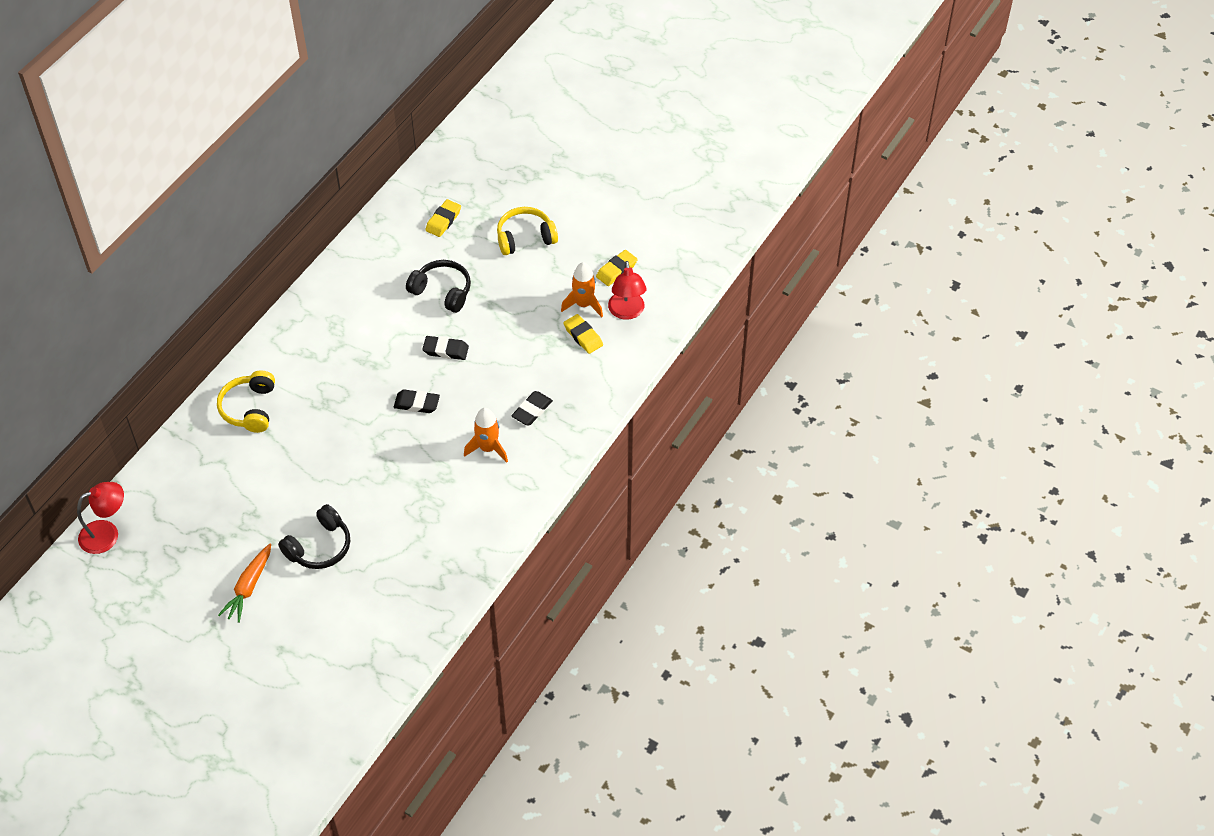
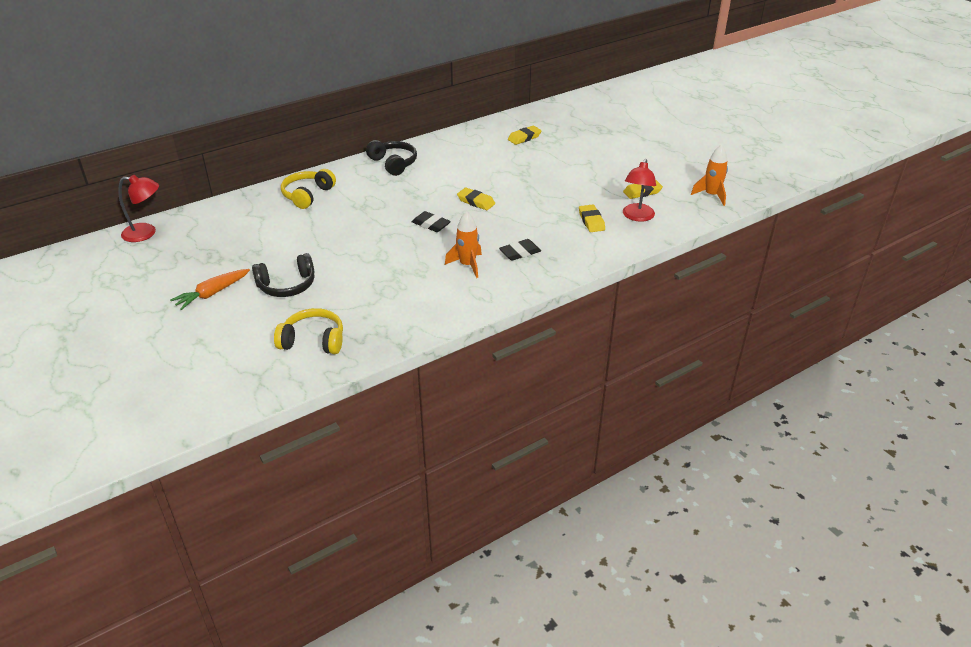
camera: 25 degrees right, 15 degrees down
(442, 291) = (497, 171): black headphones -> black headphones (393, 163)
(445, 350) = (476, 202): black eraser -> yellow eraser
(525, 237) = (580, 159): yellow headphones -> yellow headphones (313, 340)
(583, 304) = (603, 204): orange rocket -> orange rocket (711, 195)

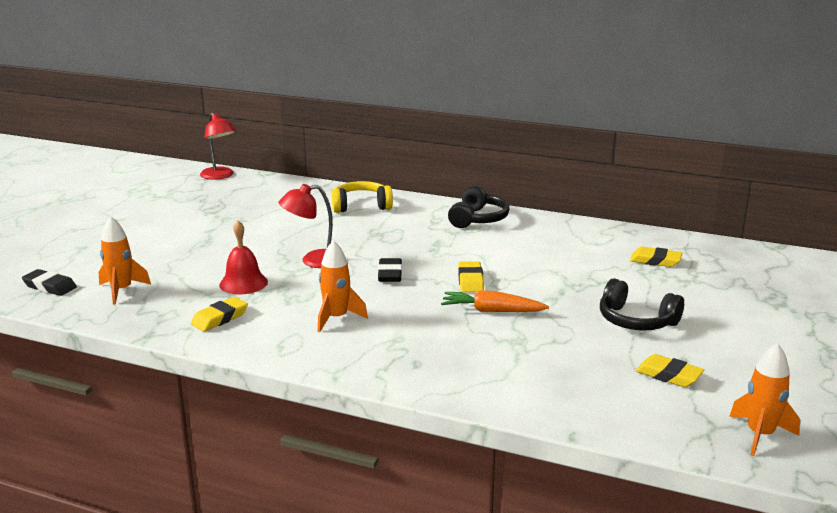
camera: 55 degrees right, 15 degrees down
(212, 293) = (157, 227): orange carrot -> orange carrot (492, 311)
(287, 285) = (200, 250): black headphones -> black headphones (636, 321)
(313, 340) = (121, 291): yellow headphones -> orange rocket
(371, 284) = (243, 283): none -> red bell
(520, 252) = (401, 339): black eraser -> black eraser (50, 286)
(591, 221) = (537, 362): yellow eraser -> yellow eraser (220, 318)
(637, 217) = (599, 391): red lamp -> red lamp (313, 261)

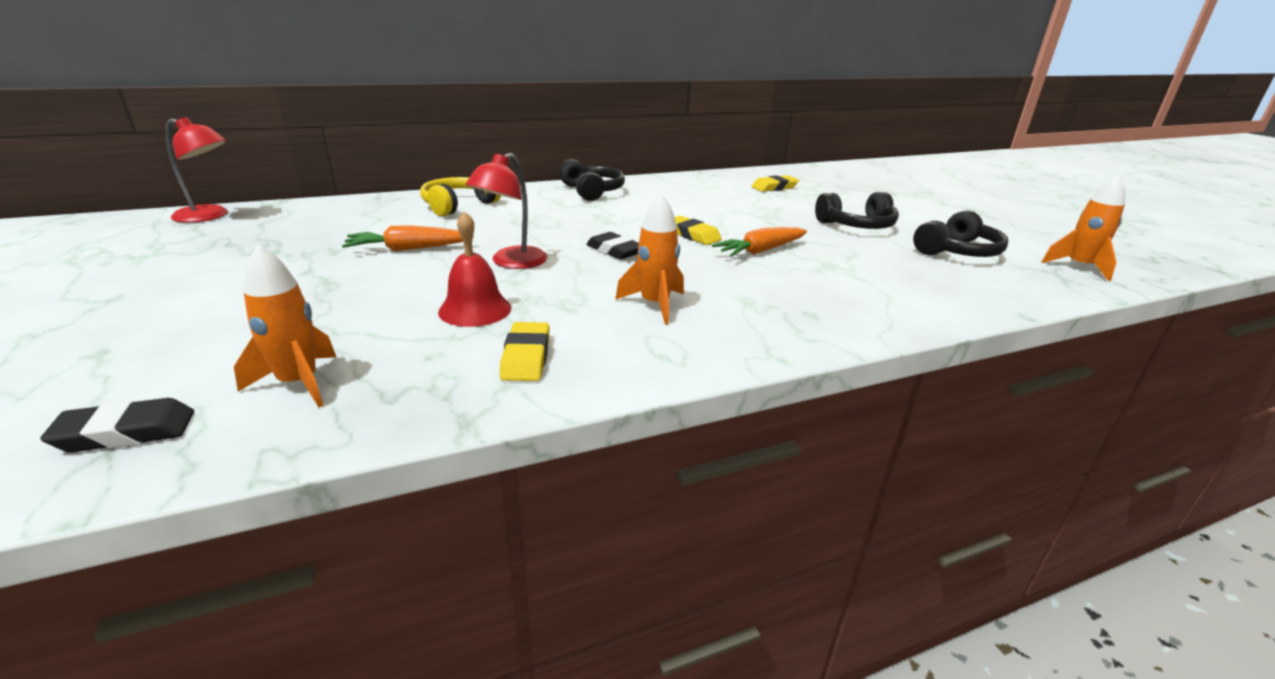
camera: 45 degrees left, 5 degrees up
(277, 232) = (408, 249): none -> orange carrot
(668, 375) = (957, 252): yellow eraser -> black headphones

